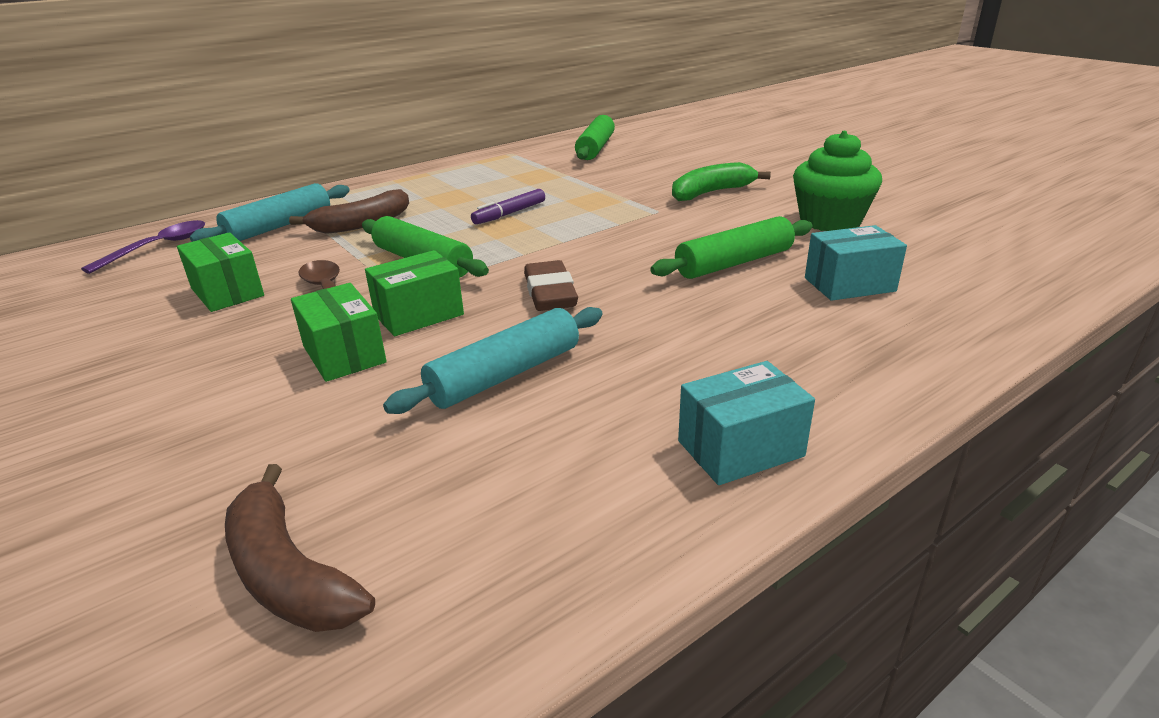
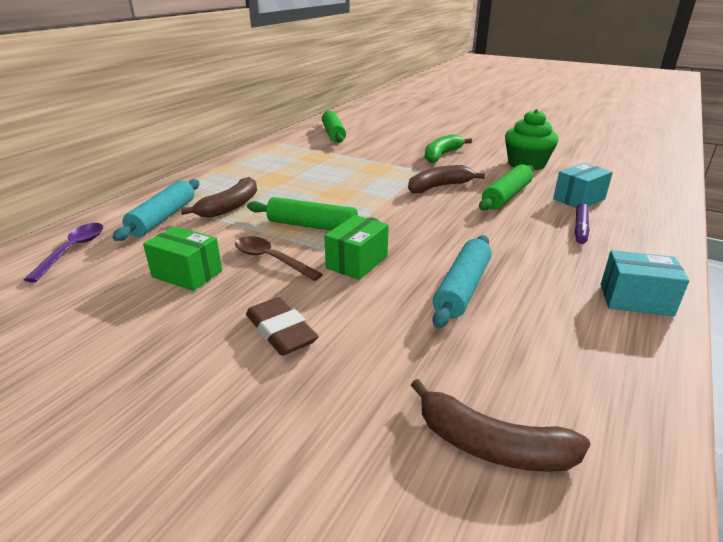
camera: 25 degrees left, 0 degrees up
(344, 354) = (340, 299): green box -> none
(509, 213) = (331, 184): purple marker -> purple marker (580, 228)
(550, 293) = (424, 232): brown eraser -> brown eraser (281, 331)
(650, 236) = (439, 187): none -> brown banana
(740, 448) = (635, 299): turquoise box -> turquoise box turned 60 degrees clockwise

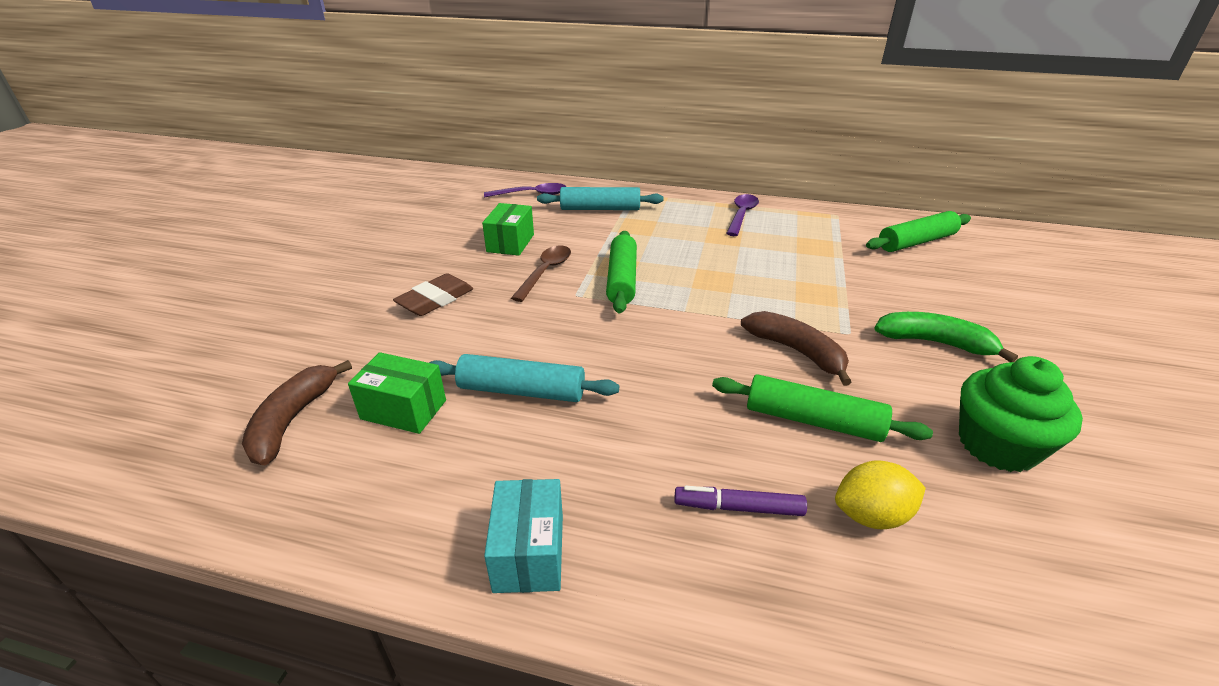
camera: 75 degrees right, 5 degrees up
(230, 206) = (640, 230): brown banana -> none
(246, 167) = (741, 215): none -> purple spoon
(357, 262) = (556, 317): green box -> green box (403, 409)
(579, 199) = (871, 515): turquoise box -> yellow lemon

